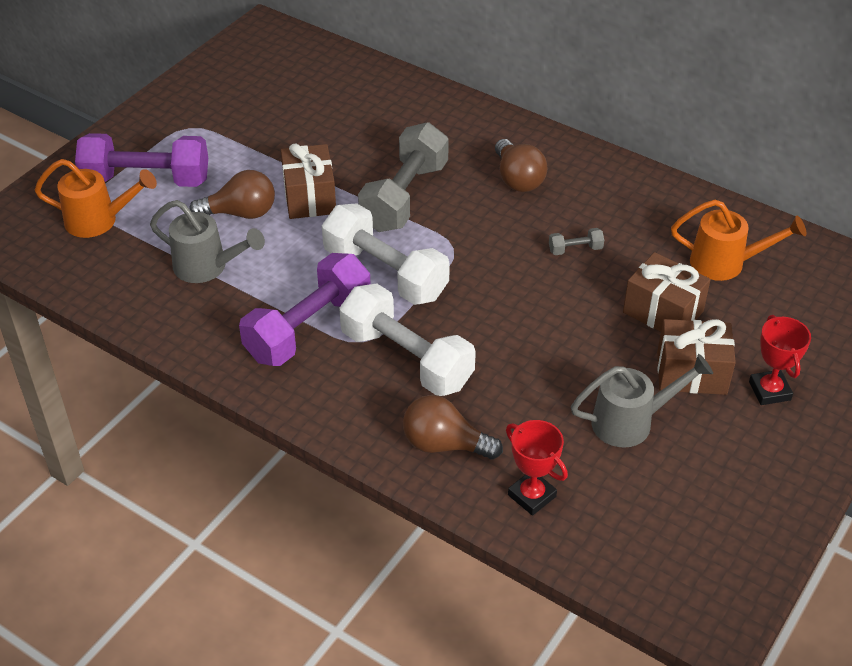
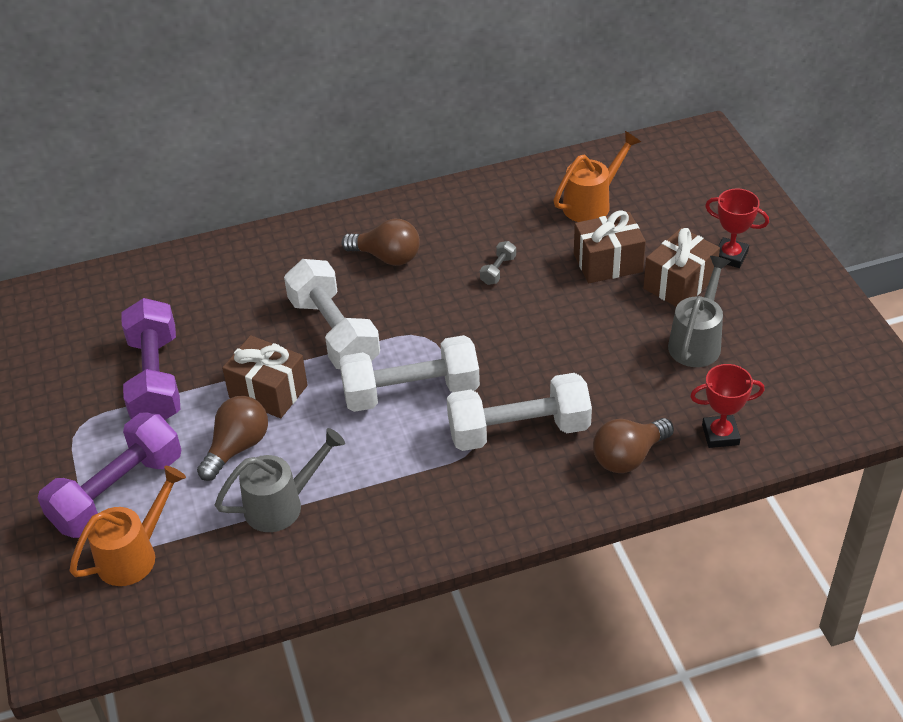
camera: 50 degrees left, 0 degrees up
(308, 328) = (425, 474): purple dumbbell -> purple dumbbell (155, 379)
(404, 197) = (334, 333): grey dumbbell -> white dumbbell

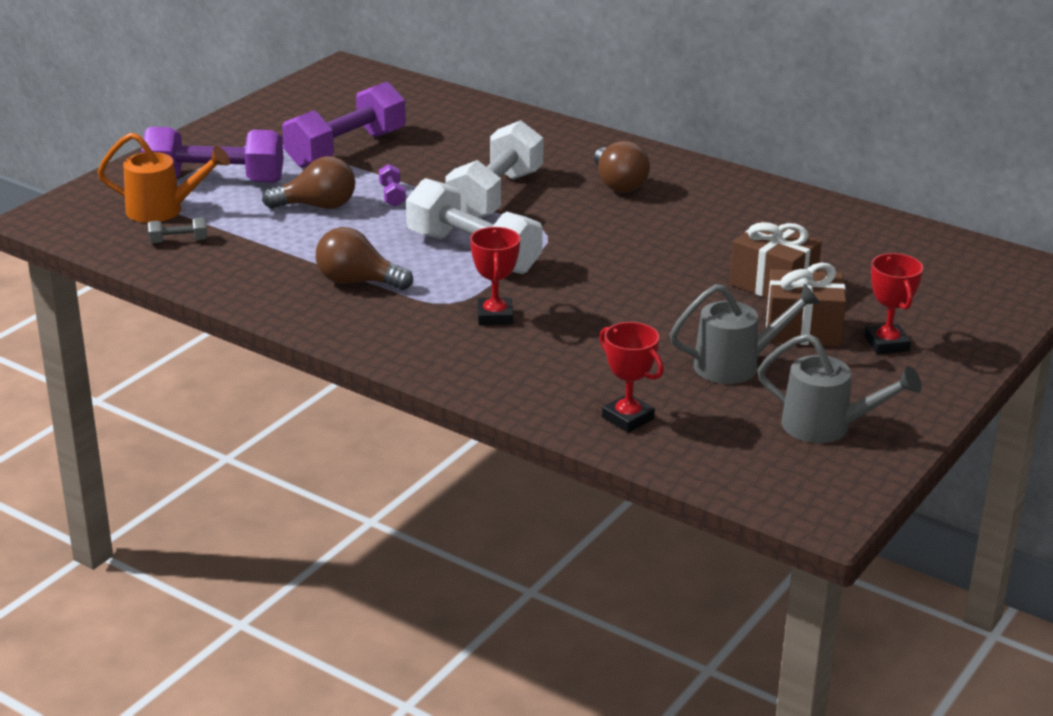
camera: 50 degrees right, 15 degrees down
(268, 392) = (392, 195): brown gift -> purple dumbbell
(281, 505) = (280, 246): grey watering can -> grey watering can (826, 427)
(498, 270) = (679, 237): grey dumbbell -> grey dumbbell (178, 241)
(518, 431) = (495, 316): white dumbbell -> red trophy
(591, 203) = (842, 249): orange watering can -> none
(628, 457) = (534, 379): brown light bulb -> brown light bulb (357, 282)

